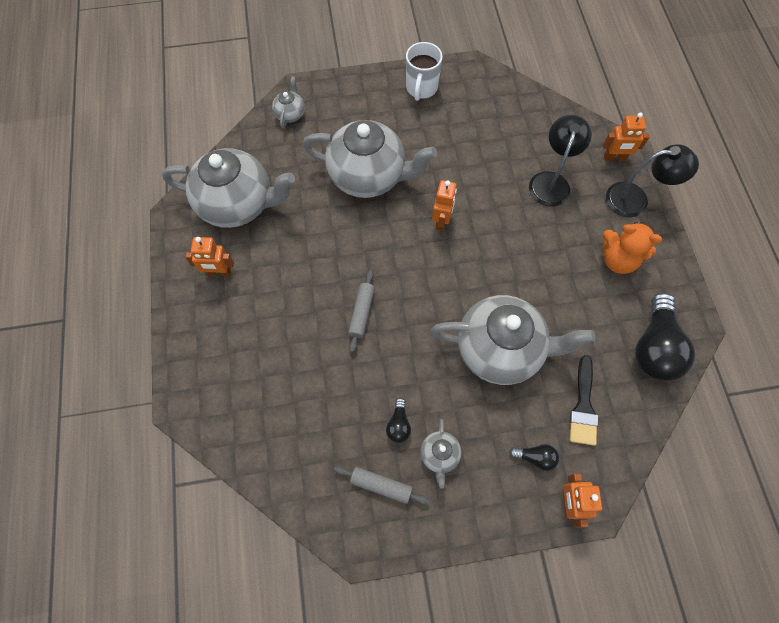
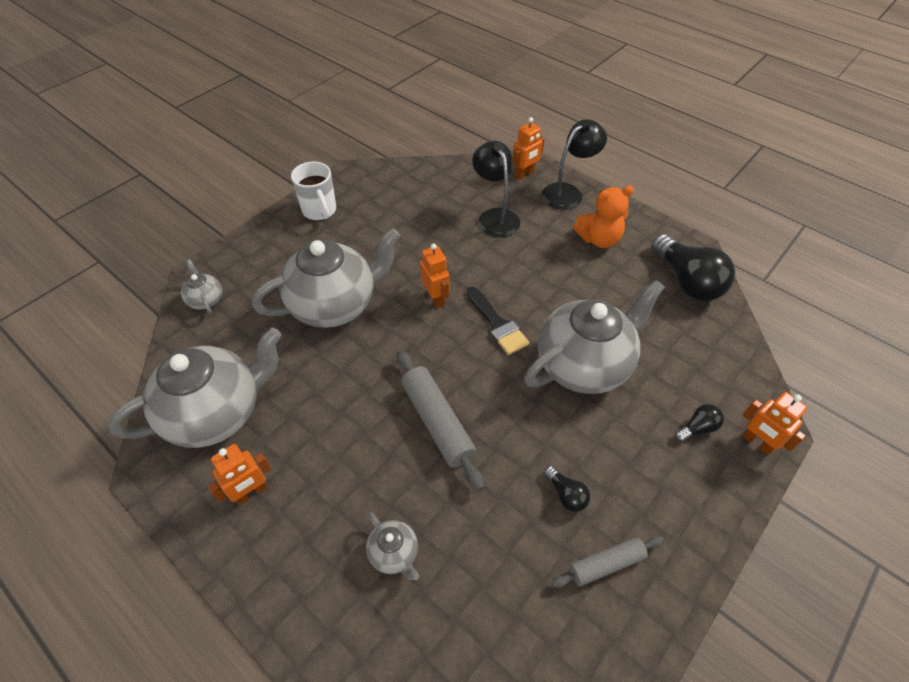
camera: 40 degrees left, 15 degrees down
(362, 313) = (437, 422): grey rolling pin -> grey rolling pin, size x1.61
(439, 455) = (626, 491): grey teapot -> grey teapot (394, 553)
(583, 406) = (688, 360): black brush -> black brush (497, 324)

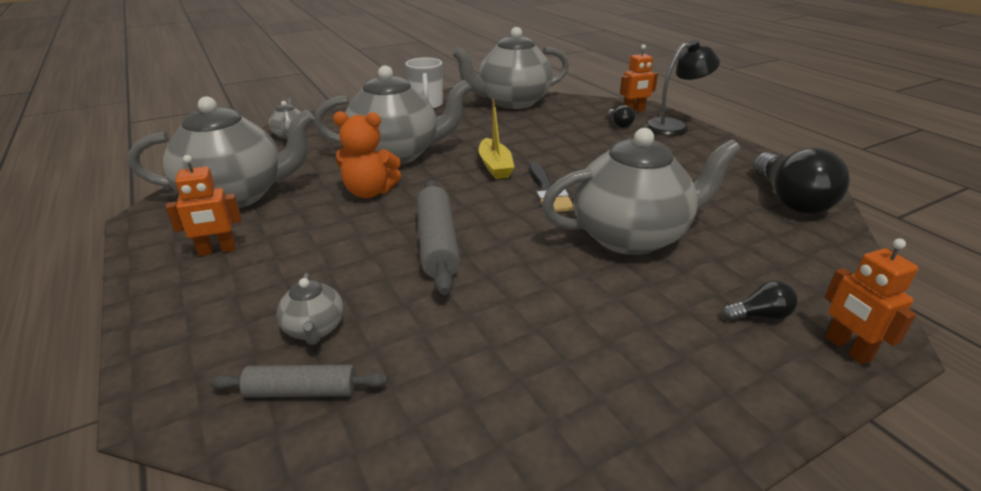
camera: 20 degrees right, 20 degrees down
(404, 184) = (512, 102): none -> grey teapot
(436, 298) = (495, 166): orange robot -> yellow boat
(495, 216) = (588, 129): black lamp -> none
(566, 494) = (550, 332): black light bulb -> black light bulb (619, 124)
(599, 239) = (694, 158): orange teddy bear -> orange teddy bear (369, 192)
(606, 564) = (567, 411): grey rolling pin -> grey rolling pin (302, 391)

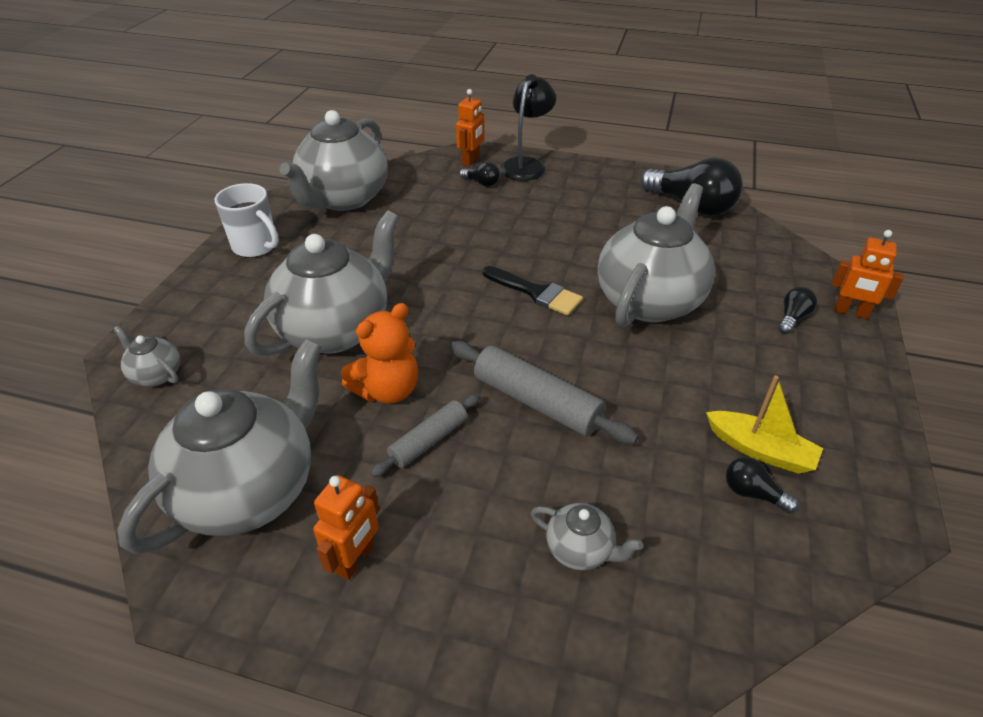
camera: 45 degrees left, 10 degrees up
(302, 391) = (657, 599): grey rolling pin -> grey rolling pin (428, 441)
(485, 393) = (752, 493): none -> black light bulb
(495, 166) = (452, 290): yellow boat -> yellow boat (760, 450)

